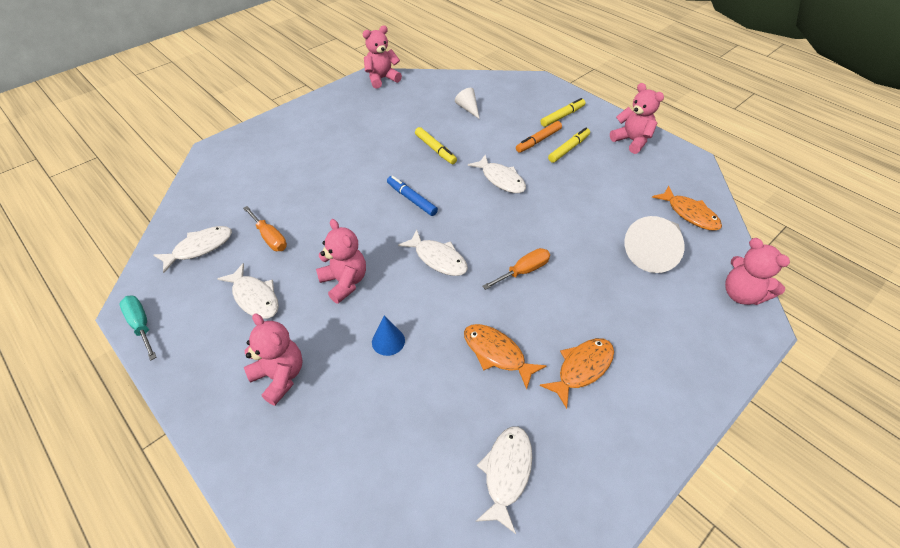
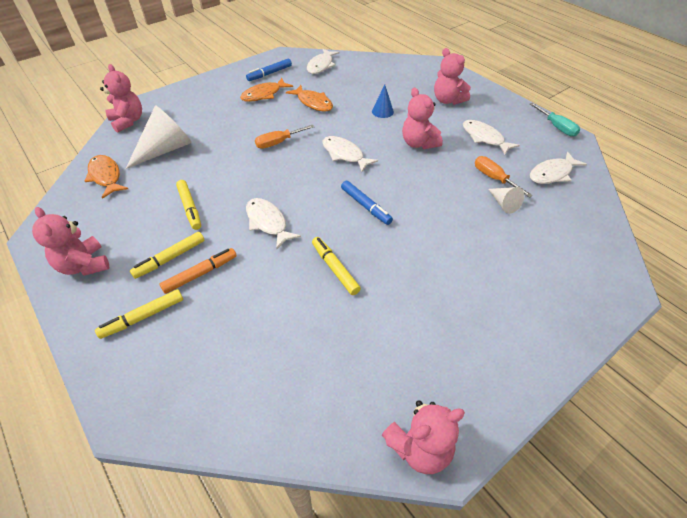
camera: 175 degrees left, 0 degrees up
(468, 108) = (276, 346): white cone -> white cone (503, 204)
(579, 187) = (190, 208): none -> yellow marker
(597, 434) = (269, 73): none -> blue marker

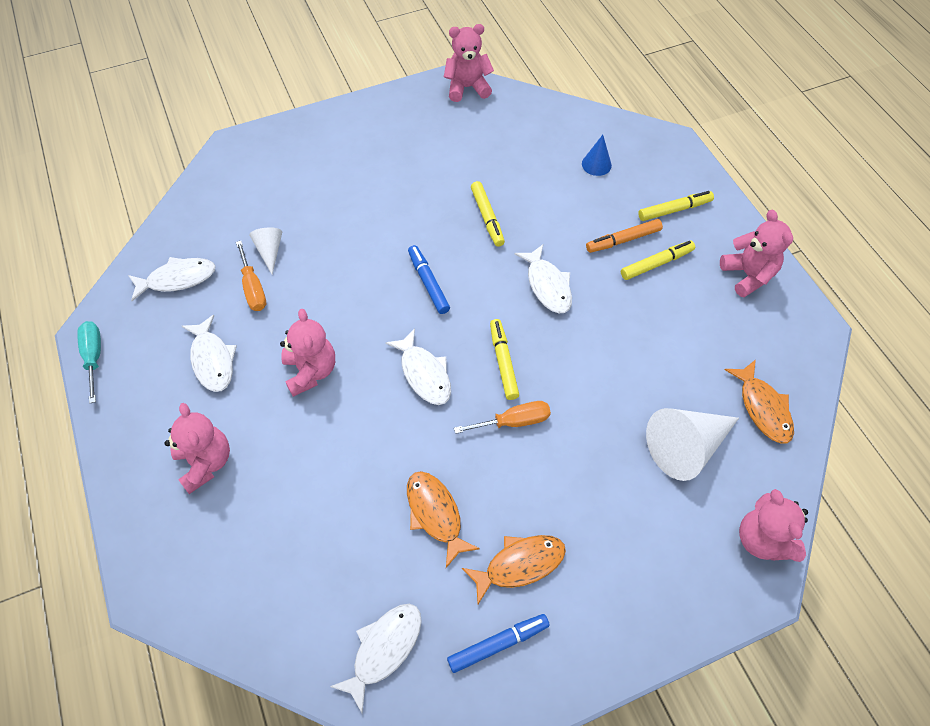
camera: 165 degrees left, 10 degrees up
(190, 208) = (640, 326): yellow marker -> yellow marker (503, 362)
(382, 111) = (328, 459): blue cone -> blue cone (596, 164)

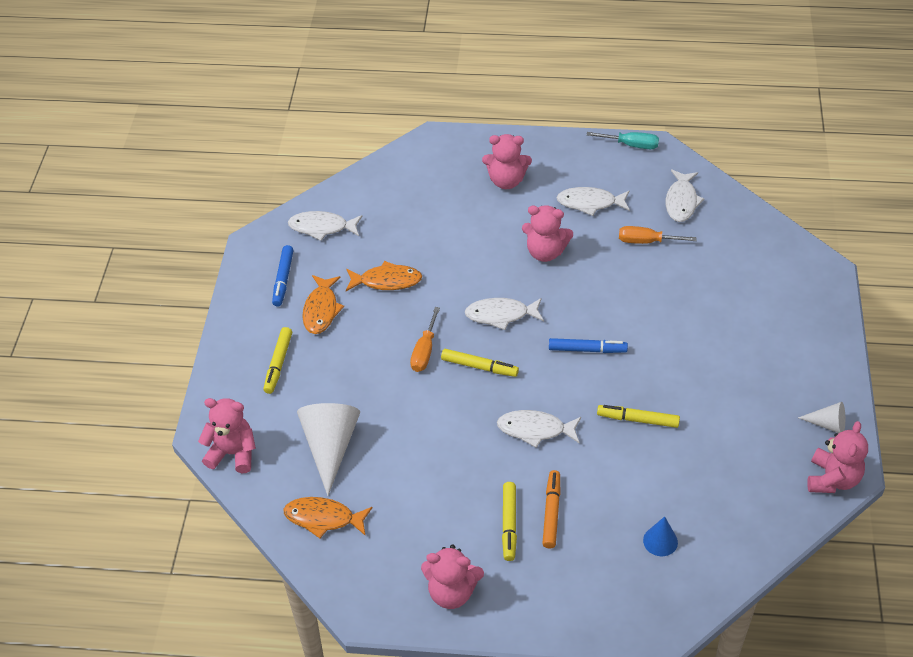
camera: 120 degrees right, 10 degrees down
(270, 251) = (680, 261): white cone -> white cone (828, 424)
(384, 649) = (322, 227): white fish -> white fish turned 120 degrees clockwise
(674, 210) = (563, 577): yellow marker -> yellow marker (278, 364)

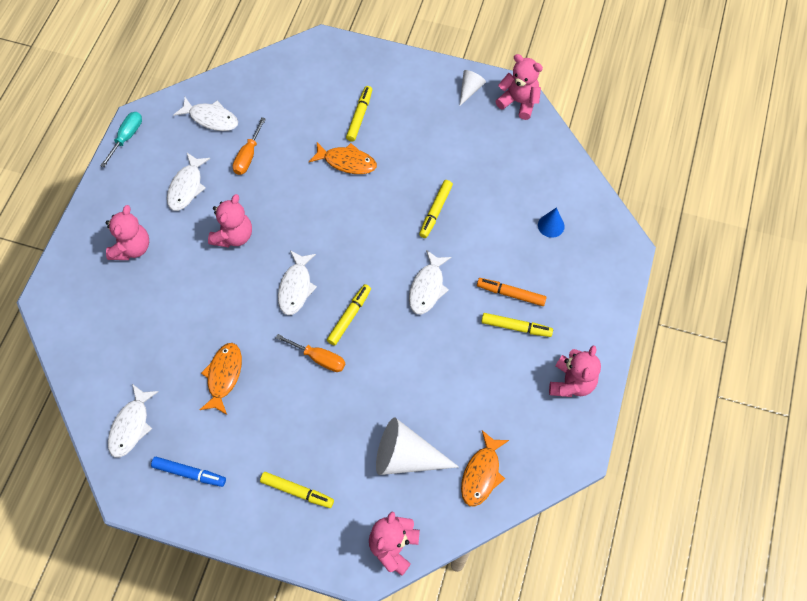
camera: 80 degrees left, 15 degrees up
(321, 310) = (241, 442): orange fish -> orange fish (347, 162)
(587, 350) = (354, 230): blue marker -> none
(739, 325) = (360, 116): none -> yellow marker

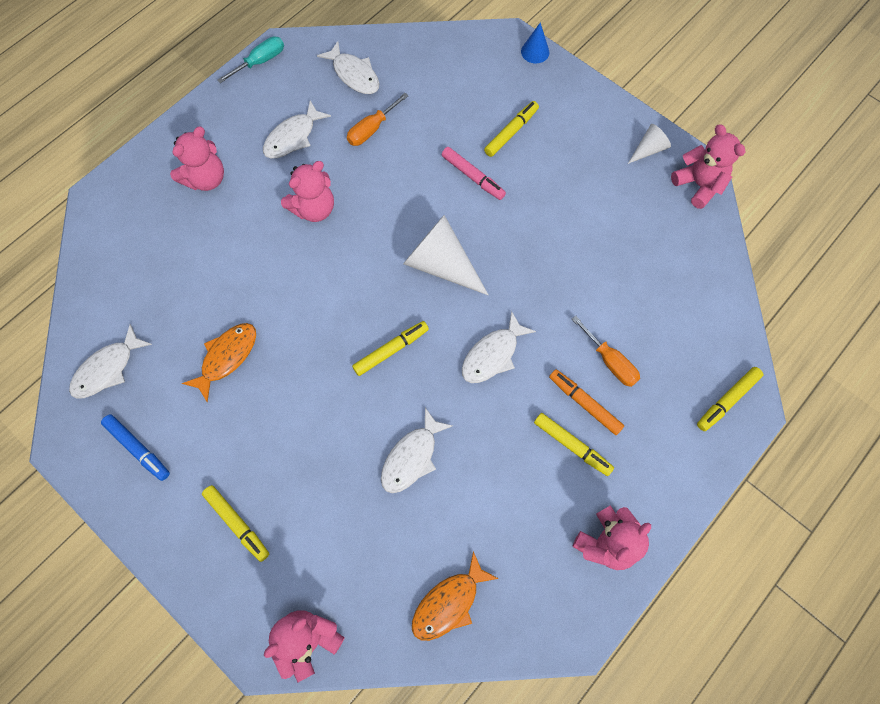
camera: 25 degrees right, 5 degrees up
(295, 287) = (350, 292): white fish -> white fish (411, 457)
(319, 358) = (335, 383): orange screwdriver -> orange screwdriver (610, 361)
(347, 162) = (473, 177): orange fish -> pink marker
(406, 457) = (374, 541): white cone -> white cone (441, 264)
(435, 211) = (543, 271): yellow marker -> yellow marker (727, 400)
(551, 225) = (669, 343): blue cone -> blue cone (535, 52)

